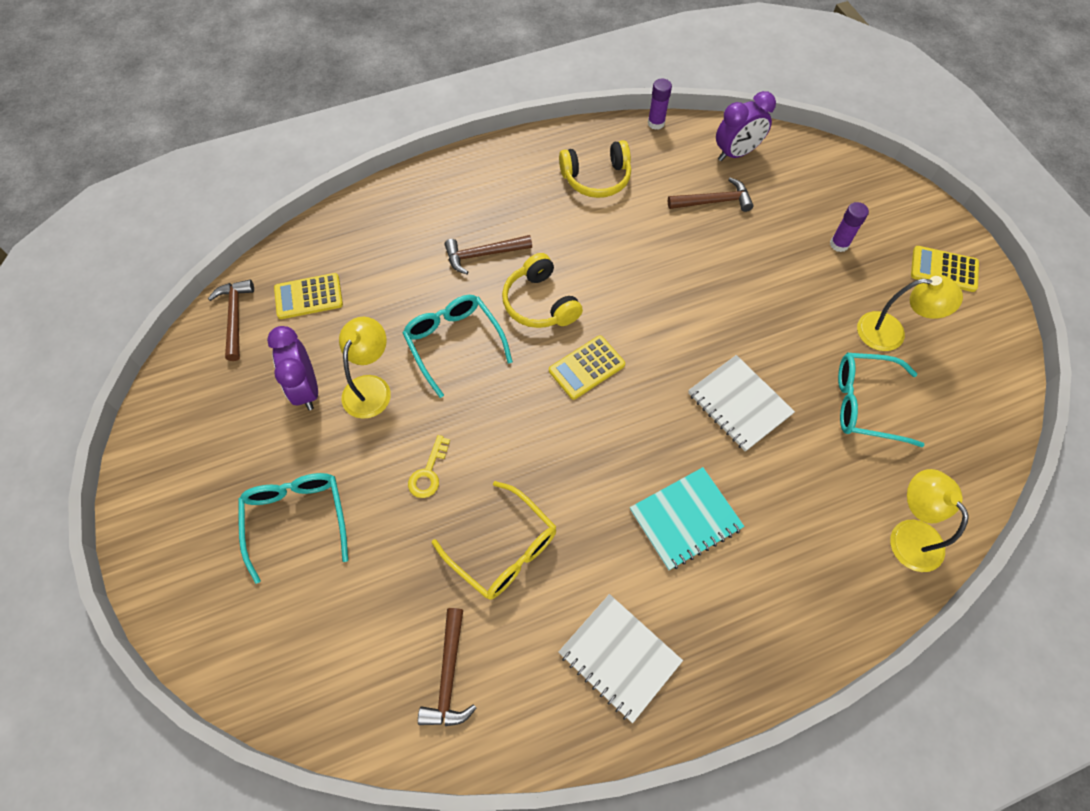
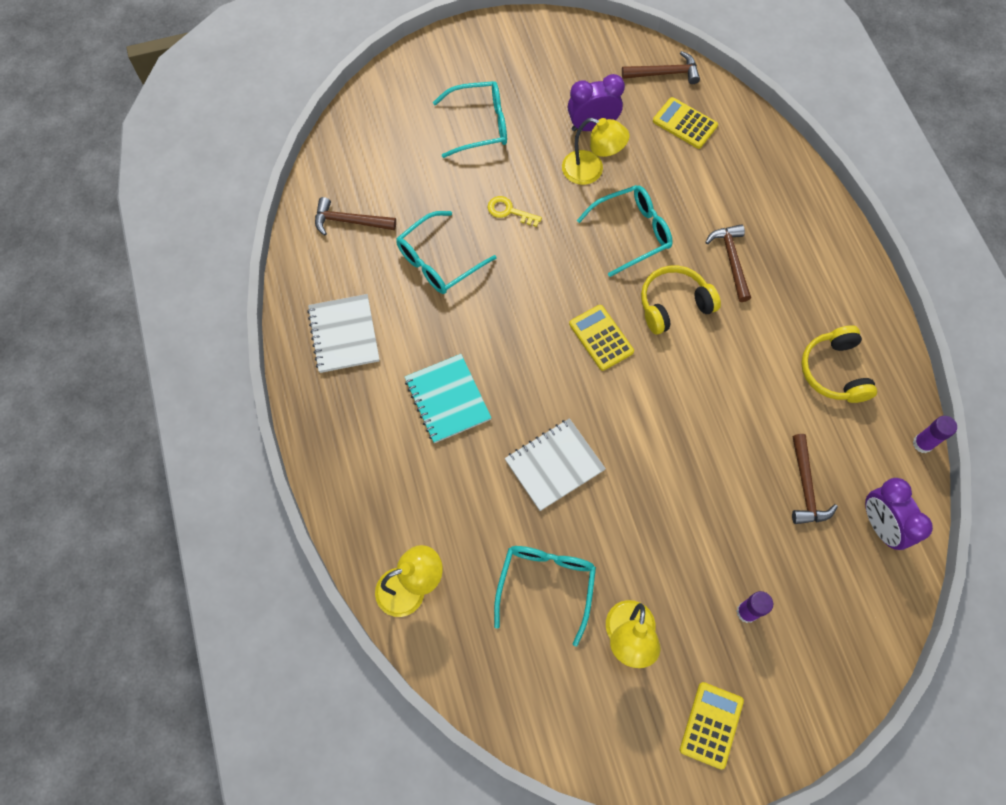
camera: 95 degrees right, 5 degrees up
(308, 297) = (684, 123): yellow calculator -> yellow calculator turned 45 degrees counterclockwise
(503, 549) = (438, 261): yellow glasses -> turquoise glasses
(619, 657) = (344, 334): white notebook -> white notebook turned 60 degrees counterclockwise

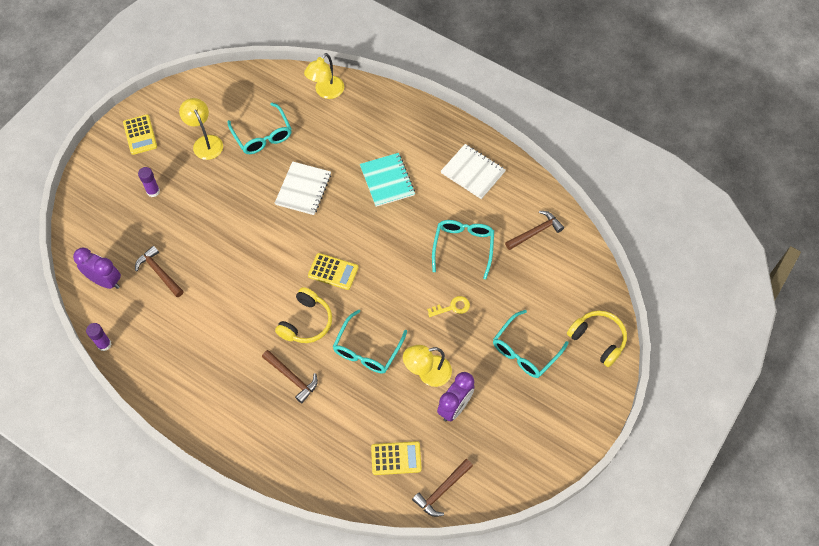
camera: 140 degrees right, 5 degrees down
(447, 399) = (387, 180): turquoise notebook -> turquoise notebook turned 45 degrees clockwise
(834, 371) = (182, 351): yellow headphones -> yellow headphones (598, 340)

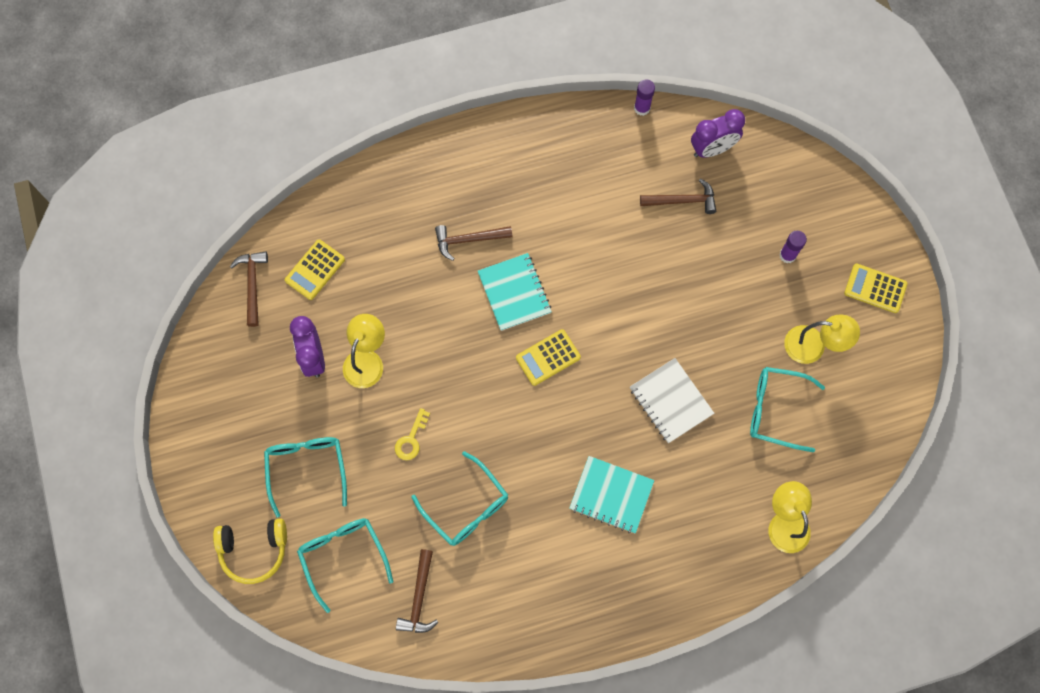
camera: 130 degrees right, 10 degrees up
(306, 322) = (514, 293): yellow headphones -> turquoise notebook
(367, 350) = (438, 325): turquoise glasses -> turquoise glasses (343, 556)
(473, 172) = (546, 596): white notebook -> none

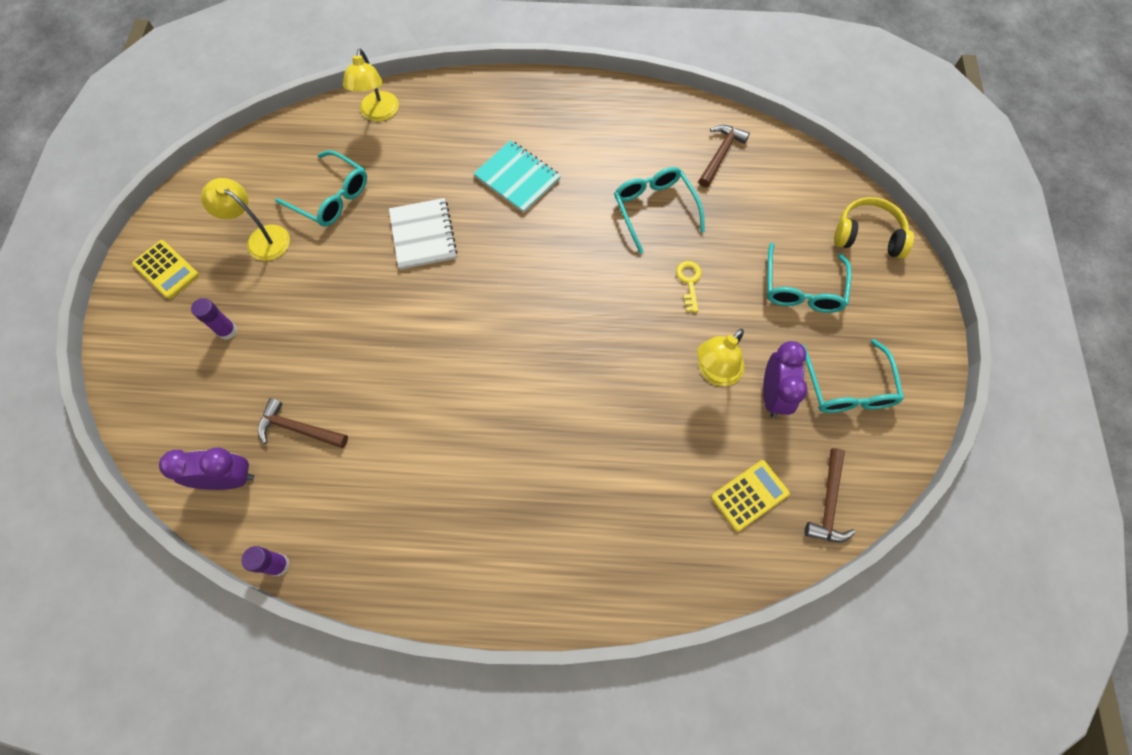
camera: 160 degrees left, 5 degrees down
(343, 556) = (782, 205): turquoise glasses -> turquoise glasses (848, 387)
(411, 439) = (689, 282): yellow key -> yellow key turned 45 degrees counterclockwise
(469, 240) = (558, 468): brown hammer -> none
(514, 293) = (530, 390): turquoise notebook -> none
(548, 357) = (523, 313): yellow calculator -> none

